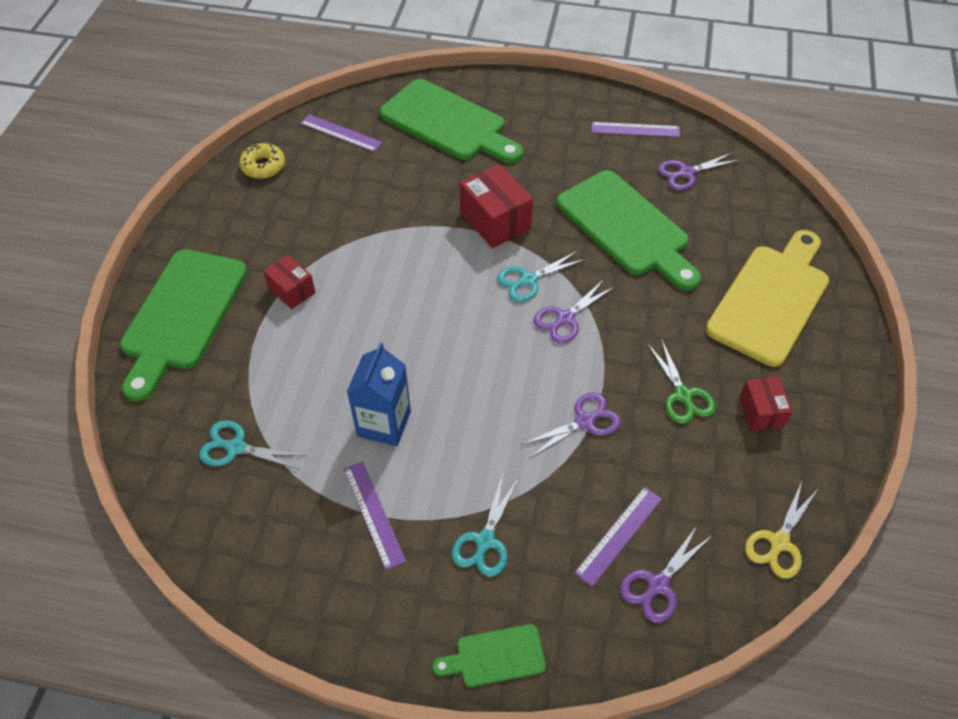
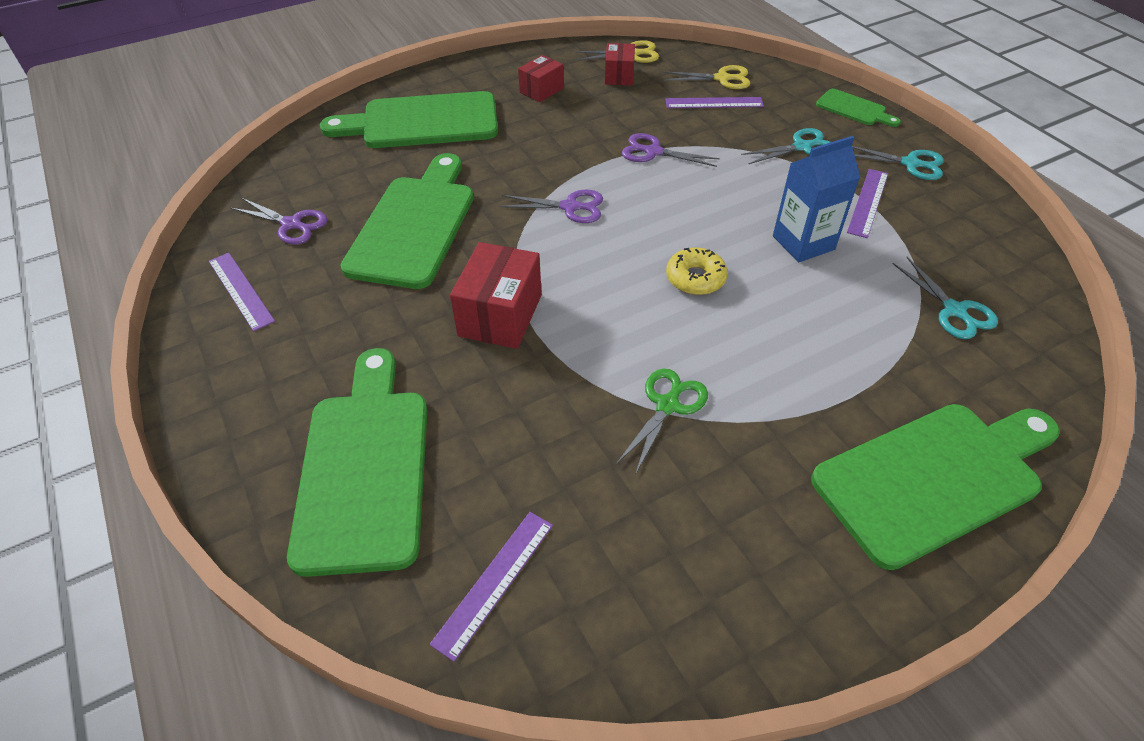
camera: 130 degrees left, 5 degrees down
(263, 166) = (654, 624): yellow donut -> yellow donut (695, 278)
(292, 290) = (780, 408): red box -> red box (619, 76)
(341, 133) = (494, 582): purple ruler -> purple ruler turned 45 degrees clockwise
(528, 280) = (552, 249): turquoise scissors -> turquoise scissors (910, 164)
(658, 585) = (722, 78): purple scissors -> yellow scissors
(683, 395) = (570, 123): green scissors -> green scissors (667, 405)
(771, 299) = (422, 122): yellow cutting board -> green cutting board

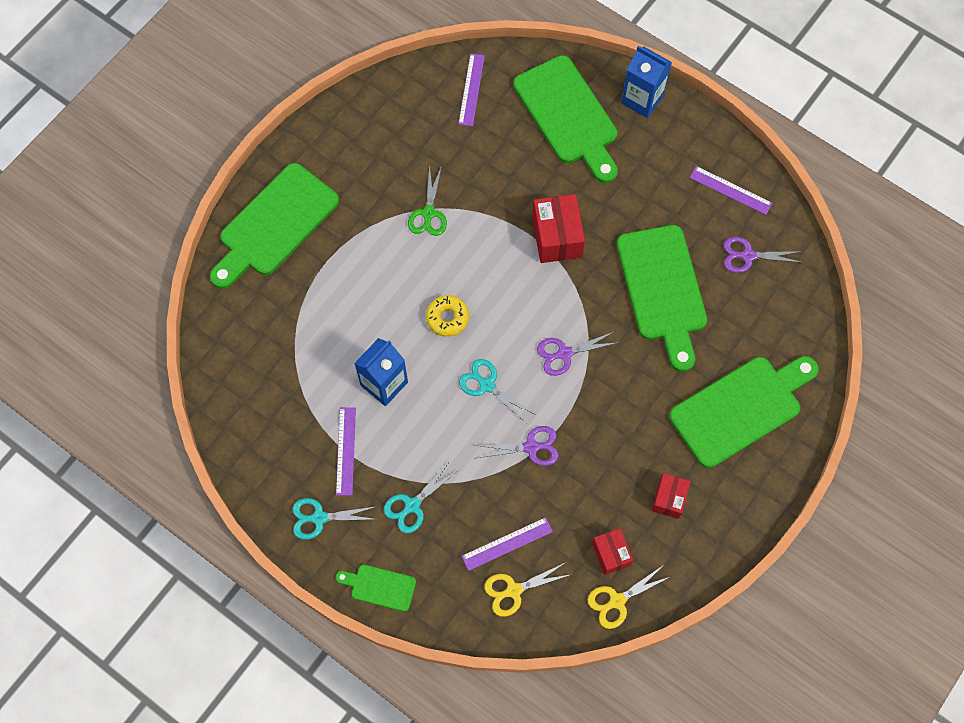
camera: 155 degrees right, 20 degrees up
(236, 447) = (642, 99): none -> blue carton
(954, 310) = (272, 357): turquoise scissors -> turquoise scissors (487, 385)

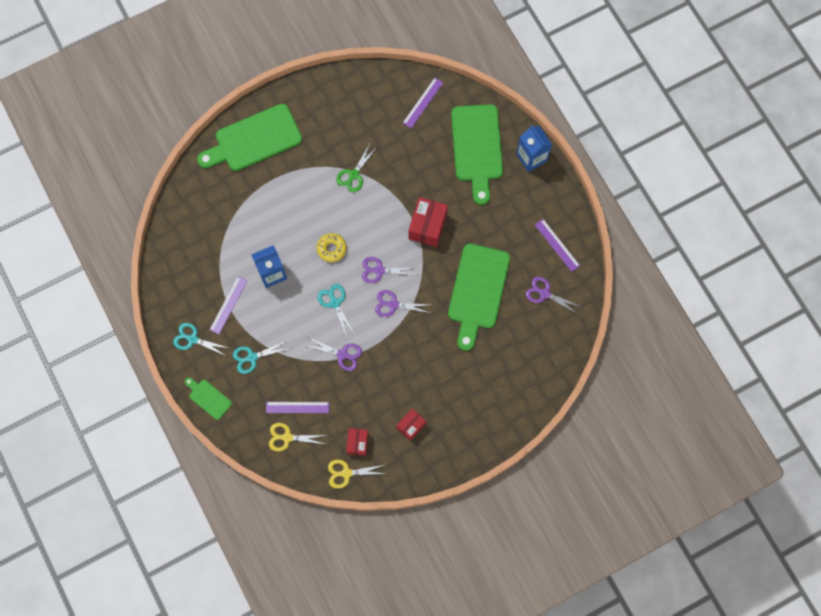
camera: 25 degrees right, 5 degrees up
(524, 318) = (379, 270): none -> purple scissors
(741, 408) = (486, 390): green cutting board -> none

